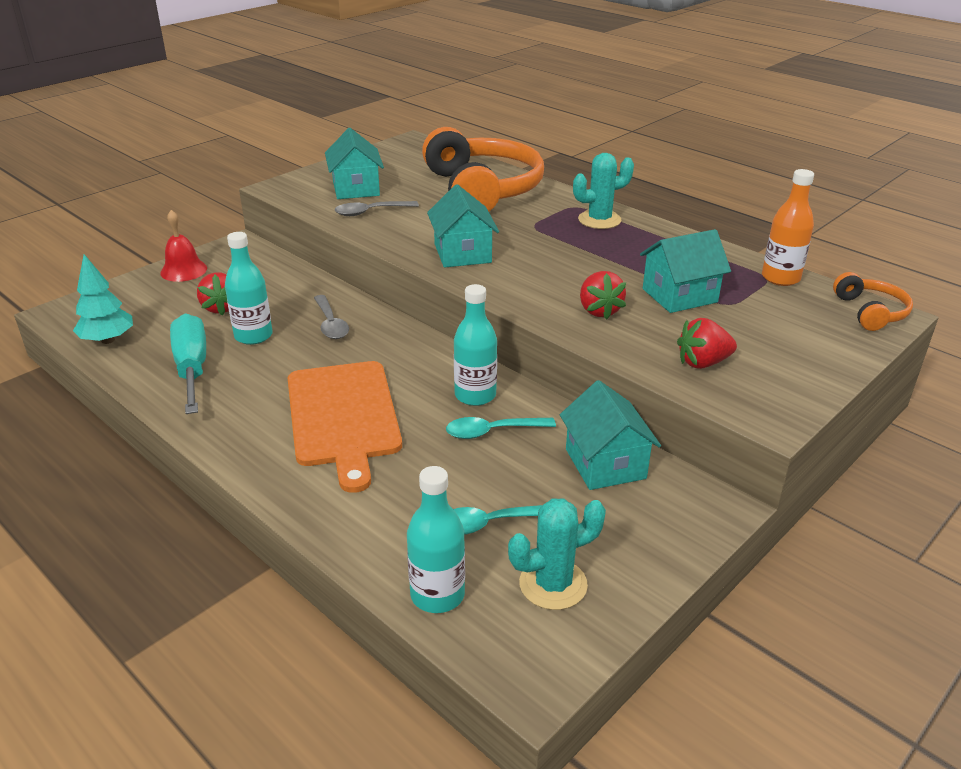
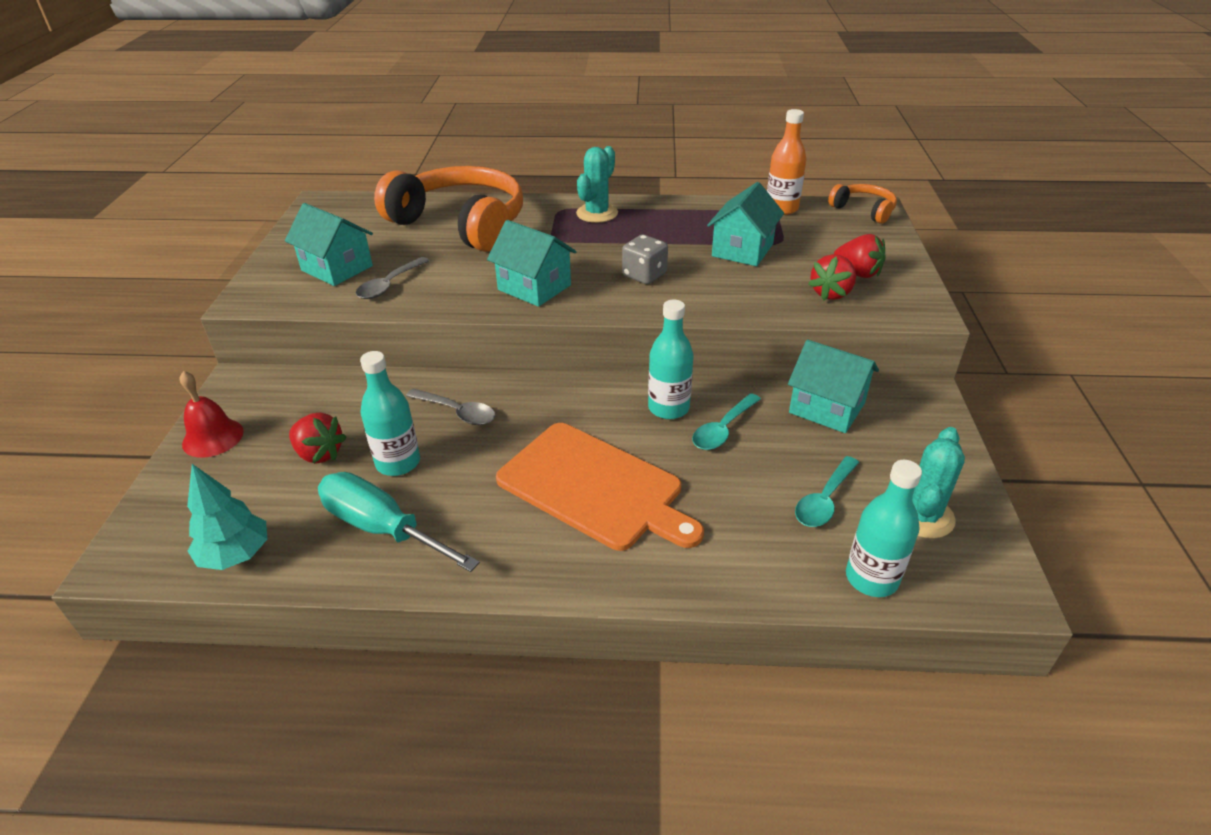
camera: 40 degrees left, 5 degrees up
(559, 279) = (644, 275): none -> grey dice
(599, 311) = (709, 287): red strawberry -> red strawberry (857, 273)

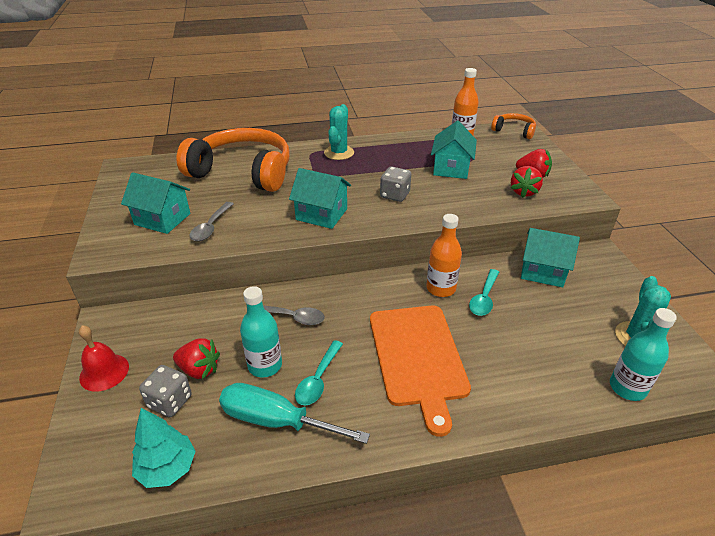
camera: 15 degrees left, 0 degrees up
(270, 483) = (170, 401): none -> grey dice
(594, 487) = (417, 357): orange cutting board -> orange cutting board turned 60 degrees clockwise
(668, 408) = (441, 288): turquoise bottle -> orange bottle
(824, 500) = (572, 338): turquoise spoon -> turquoise spoon (318, 379)

